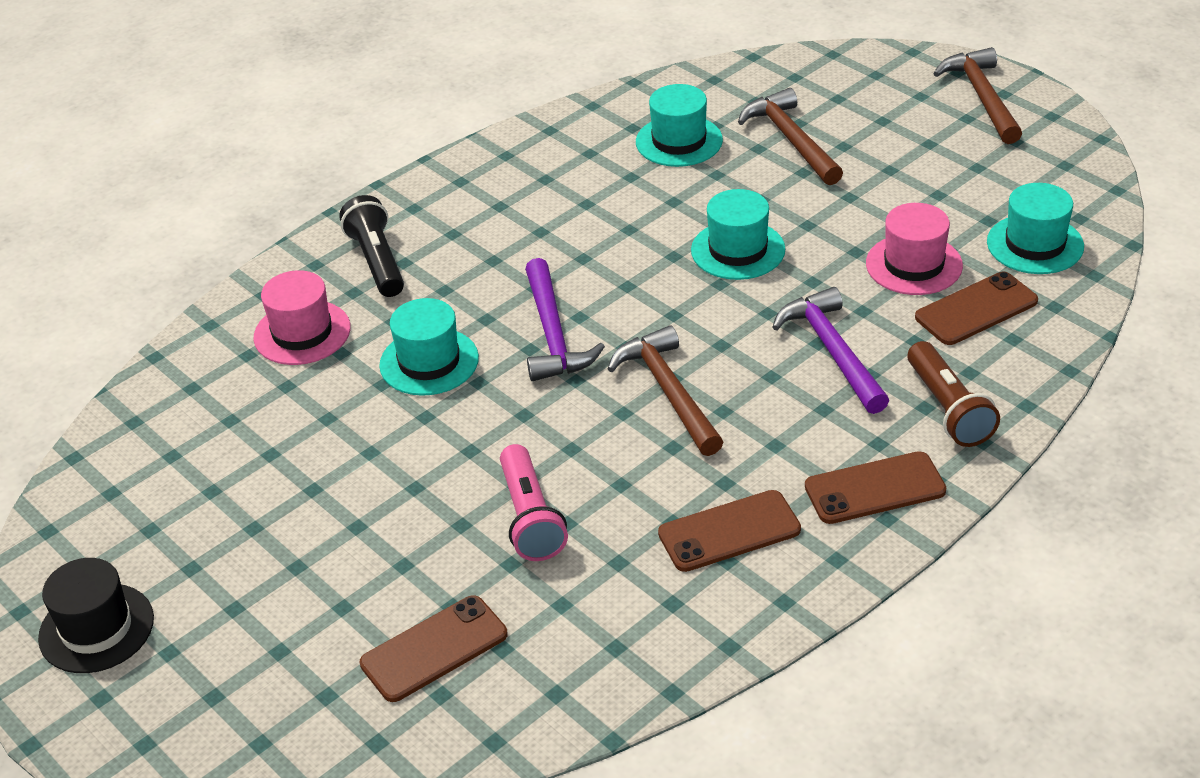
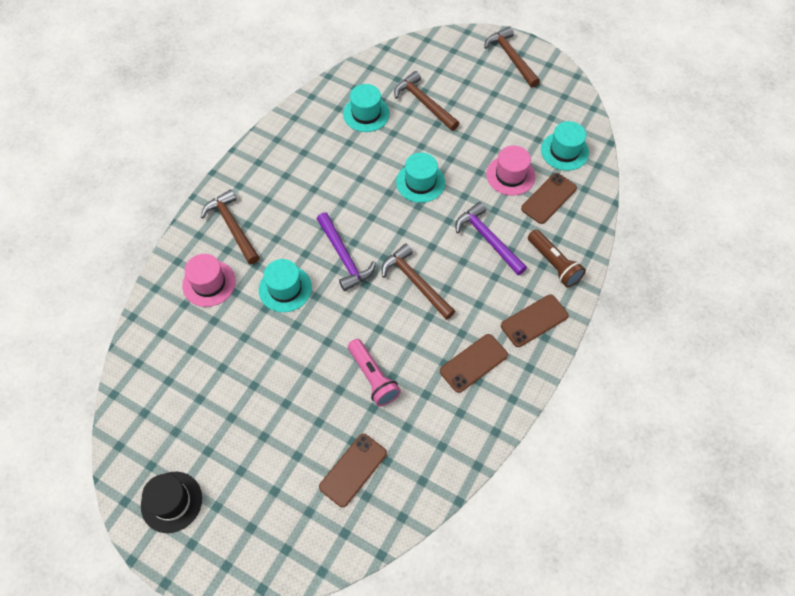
camera: 20 degrees left, 20 degrees up
(377, 261) = (232, 226): black flashlight -> brown hammer

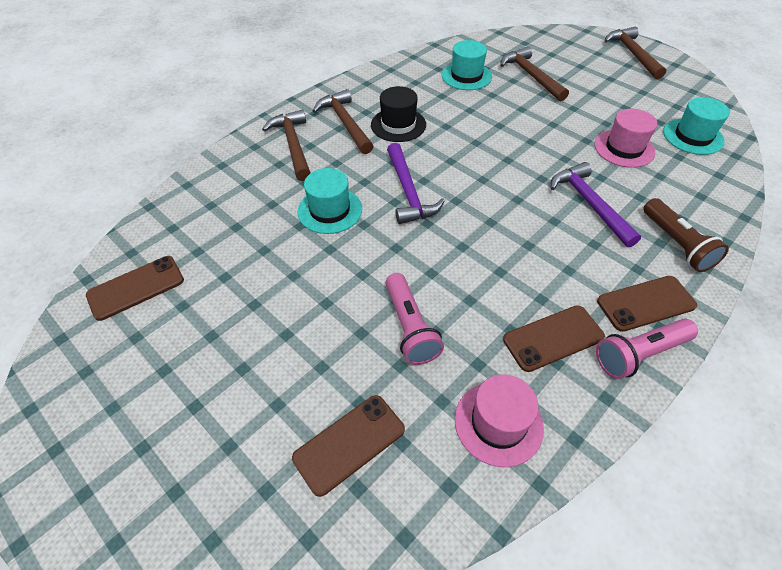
camera: 15 degrees right, 10 degrees down
(171, 502) = (87, 425): black hat -> black hat (398, 125)
(209, 283) = (246, 190): pink hat -> pink hat (498, 423)
(415, 282) = (489, 231): brown hammer -> brown hammer (345, 123)
(420, 182) = (514, 139): turquoise hat -> none
(532, 362) = (639, 354): none -> pink flashlight
(548, 198) = (671, 176): brown phone -> brown phone (136, 287)

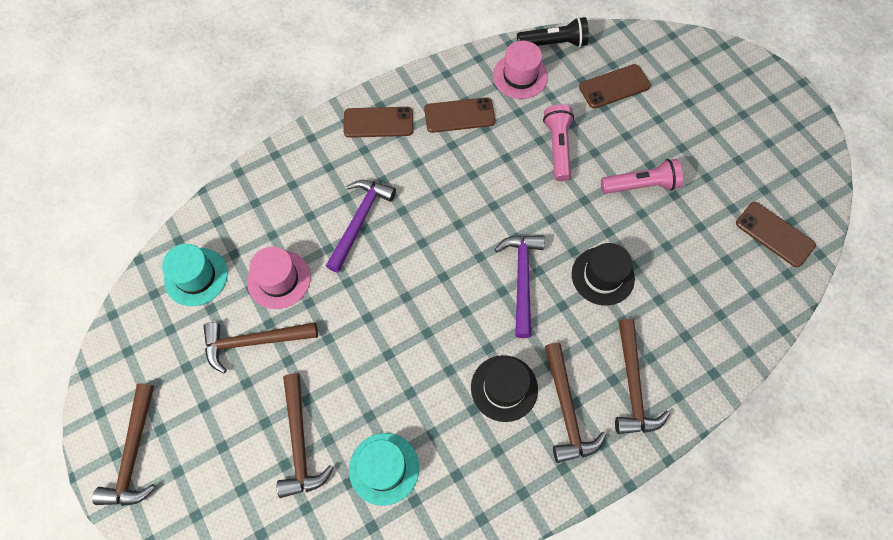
camera: 165 degrees left, 15 degrees up
(136, 287) = (774, 234): brown phone -> brown phone turned 60 degrees clockwise
(330, 210) = (602, 276): turquoise hat -> black hat
(467, 506) = (554, 43): none -> black flashlight
(589, 203) = (360, 220): purple hammer -> purple hammer turned 150 degrees counterclockwise
(608, 112) = (253, 342): none -> brown hammer
(639, 354) = (408, 92): pink flashlight -> pink flashlight (640, 185)
(676, 244) = (317, 162): brown flashlight -> none

